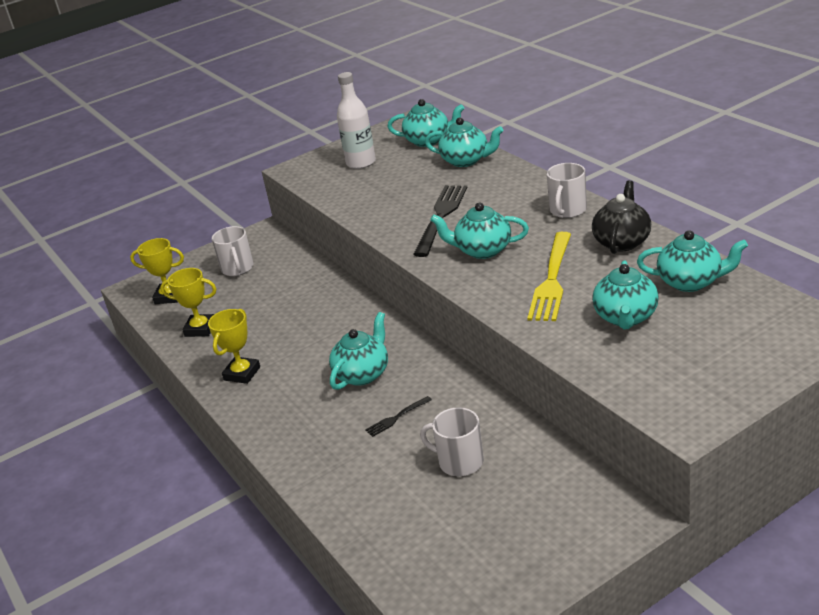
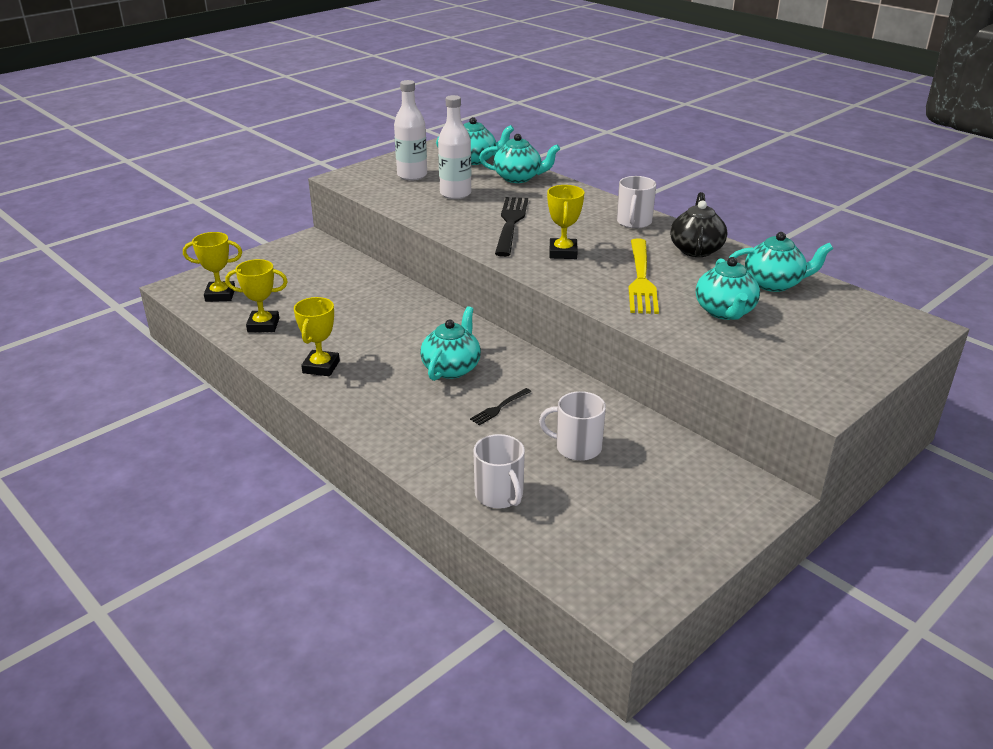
camera: 15 degrees left, 0 degrees up
(237, 268) = (289, 271): white mug -> white mug (499, 495)
(397, 183) = (455, 194): none -> white bottle
(482, 250) = (563, 253): turquoise teapot -> yellow trophy

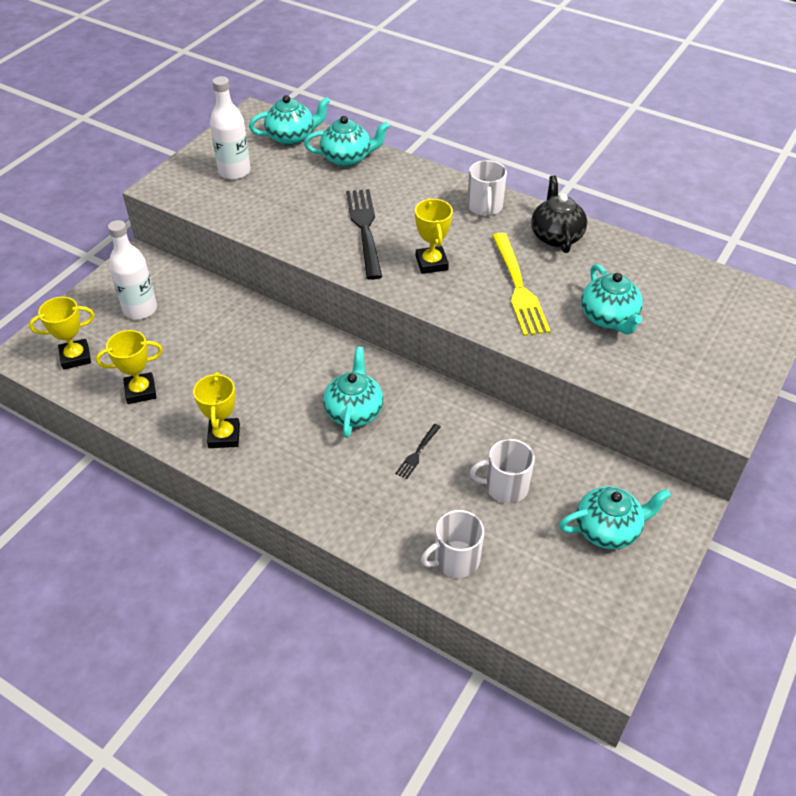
camera: 15 degrees left, 15 degrees up
(455, 194) = (291, 193): white bottle -> white bottle (140, 309)
(499, 495) = (455, 559): white mug -> white mug turned 105 degrees clockwise
(774, 284) = (641, 271): turquoise teapot -> turquoise teapot (608, 529)

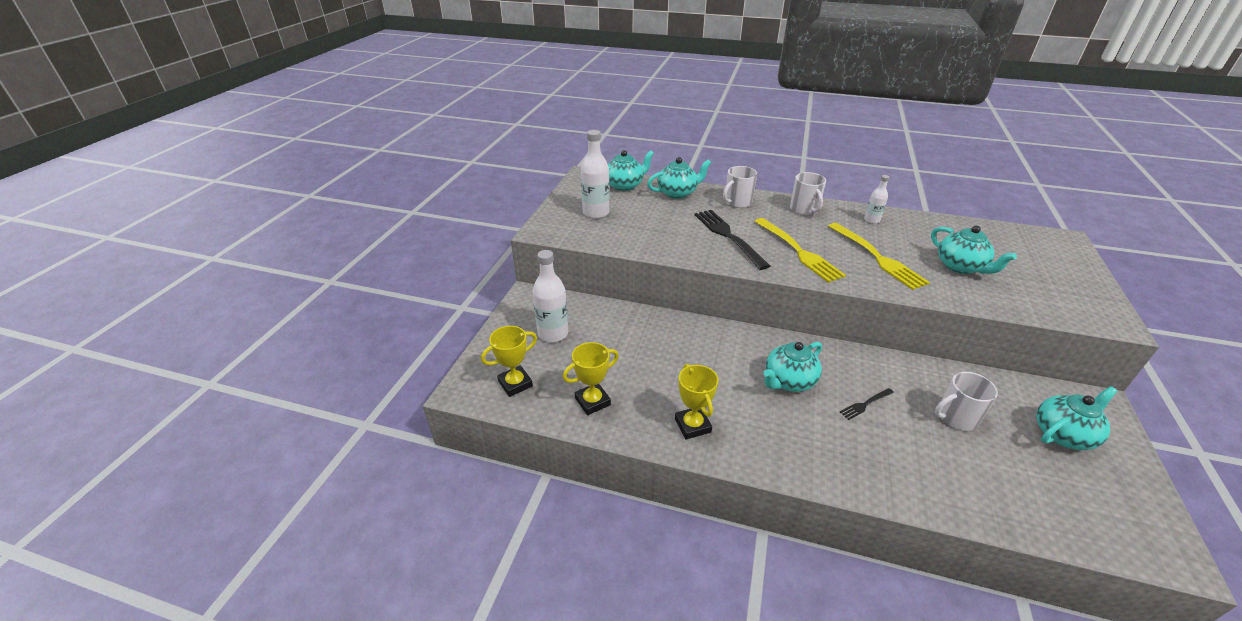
camera: 15 degrees left, 10 degrees down
(354, 411) = (788, 381): turquoise teapot -> turquoise teapot turned 120 degrees counterclockwise
(417, 453) = (865, 404): black fork -> black fork turned 45 degrees clockwise
(431, 263) = (798, 251): yellow trophy -> yellow fork
(455, 559) = (970, 491): white mug -> white mug (737, 202)
(556, 236) = (871, 220): black teapot -> white bottle

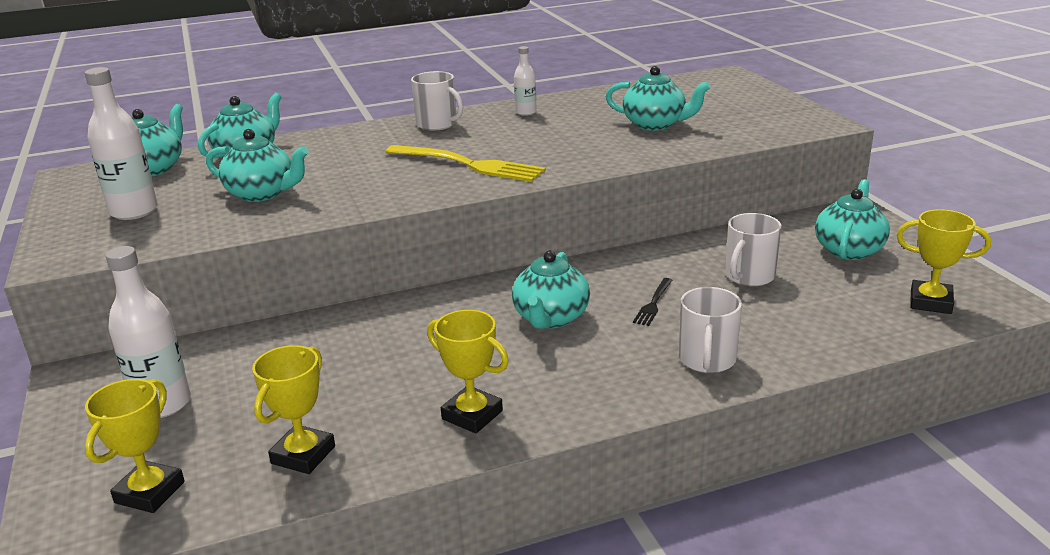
camera: 35 degrees left, 10 degrees down
(665, 226) = (262, 194): none -> turquoise teapot
(728, 236) = (364, 177): black fork -> none
(737, 202) = (343, 141): white mug -> white mug (707, 360)
(877, 257) = (563, 142): yellow fork -> none
(1097, 518) = (930, 302): none -> yellow trophy

